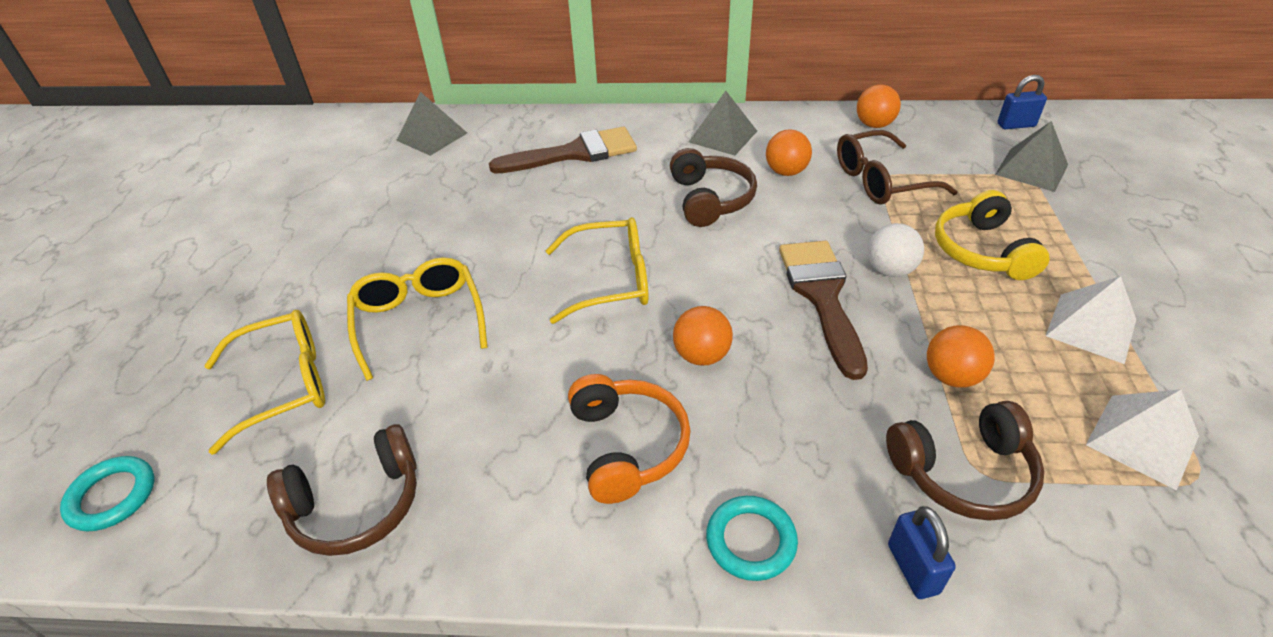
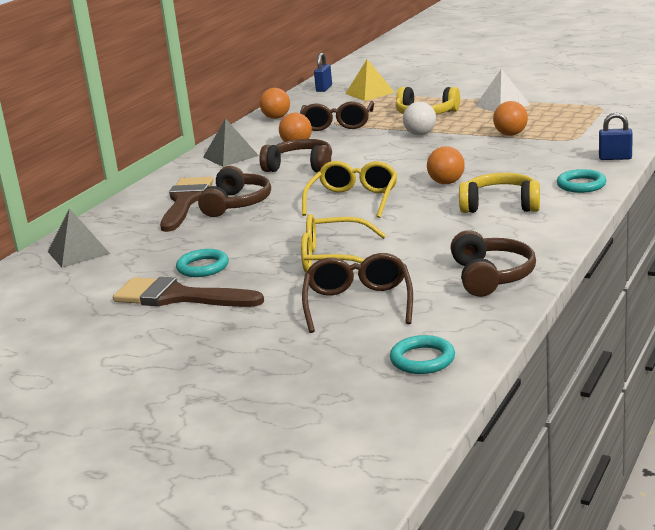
camera: 65 degrees left, 20 degrees down
(285, 384) = (358, 303): yellow glasses -> brown glasses
(395, 226) = (203, 267): none -> turquoise ring
(626, 446) = (500, 205): orange headphones -> yellow headphones
(822, 296) = (425, 151): brown brush -> brown brush (178, 297)
(963, 472) = (570, 142): brown headphones -> brown headphones (236, 204)
(1031, 169) = (370, 93): grey pyramid -> yellow pyramid
(1142, 440) = (575, 110): white pyramid -> none

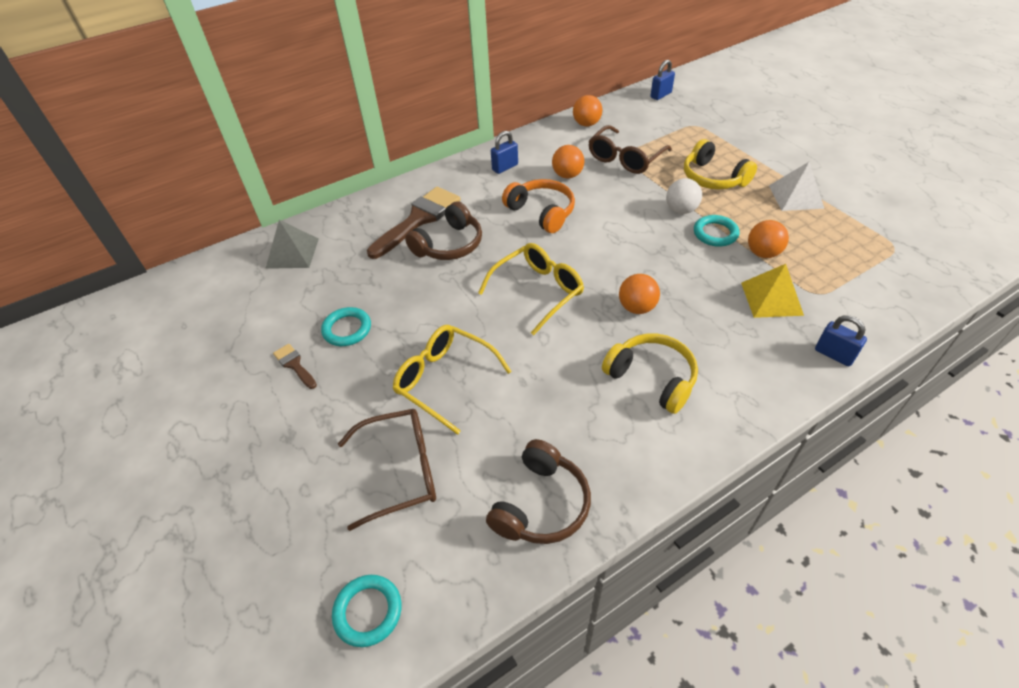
camera: 30 degrees right, 25 degrees up
(178, 297) = (294, 365): brown brush -> brown brush, size x0.46
(230, 156) = (505, 167): grey pyramid -> blue padlock
(300, 167) = (541, 212): brown headphones -> orange headphones
(358, 303) = (401, 471): brown glasses -> brown glasses turned 45 degrees clockwise
(370, 93) = (692, 119): yellow pyramid -> yellow pyramid (771, 298)
(581, 185) = (758, 386): turquoise ring -> turquoise ring (715, 233)

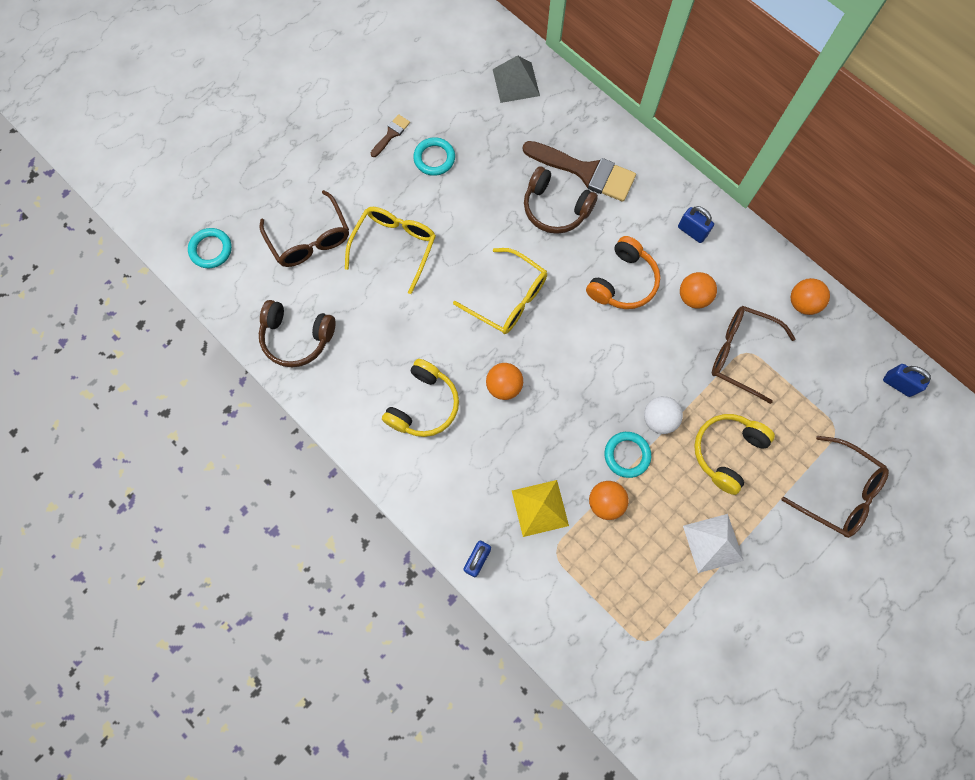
camera: 75 degrees right, 25 degrees up
(747, 131) = (839, 492): none -> brown glasses

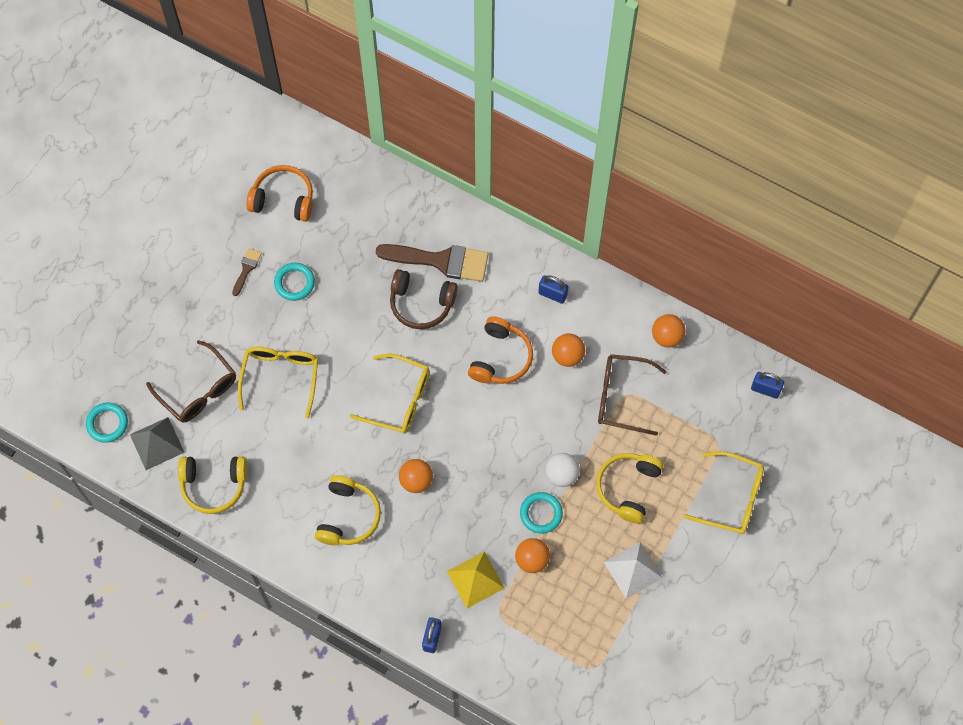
camera: 15 degrees left, 5 degrees down
(297, 337) = (214, 485): brown headphones -> yellow headphones
(445, 77) = (283, 199): none -> orange headphones
(516, 82) = (352, 188): grey pyramid -> grey pyramid (157, 443)
(839, 492) = (732, 498): brown glasses -> yellow glasses

